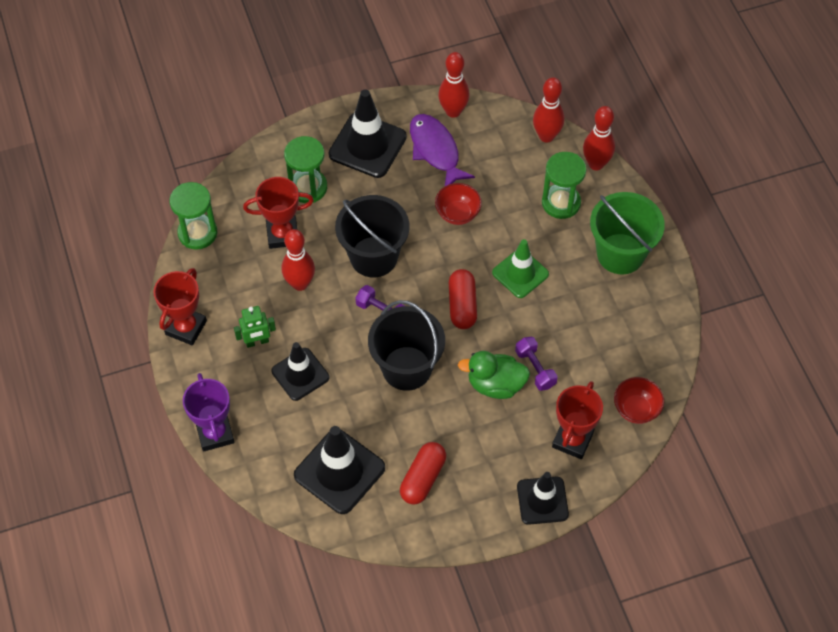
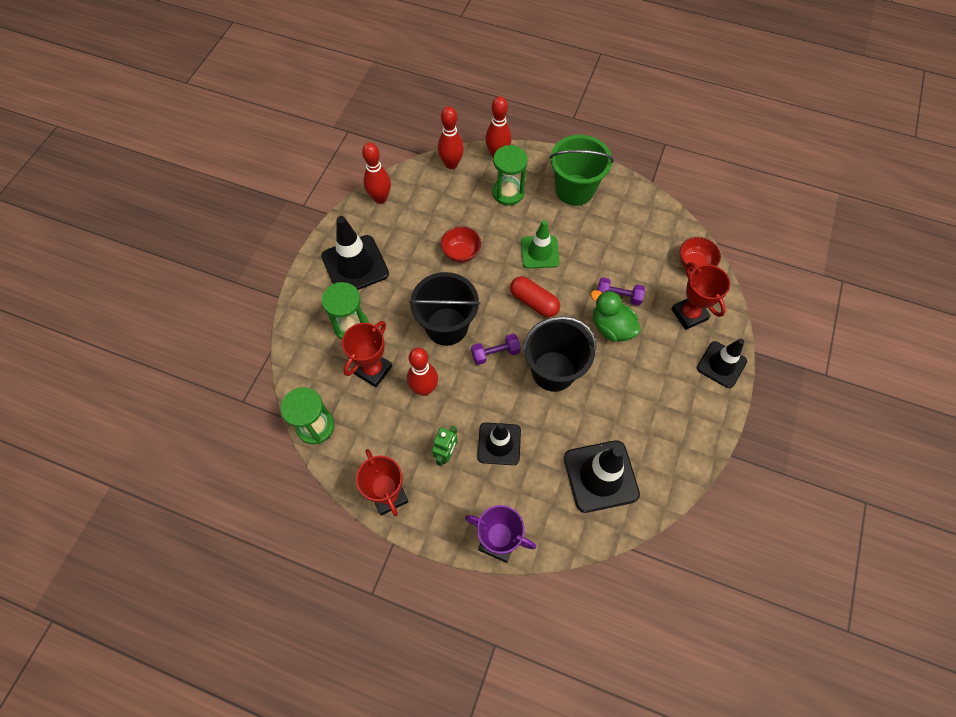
camera: 50 degrees left, 5 degrees up
(423, 478) = (649, 425): red capsule -> none
(435, 150) = (400, 230): purple fish -> none
(495, 385) = (611, 327): green duck -> green duck turned 90 degrees clockwise

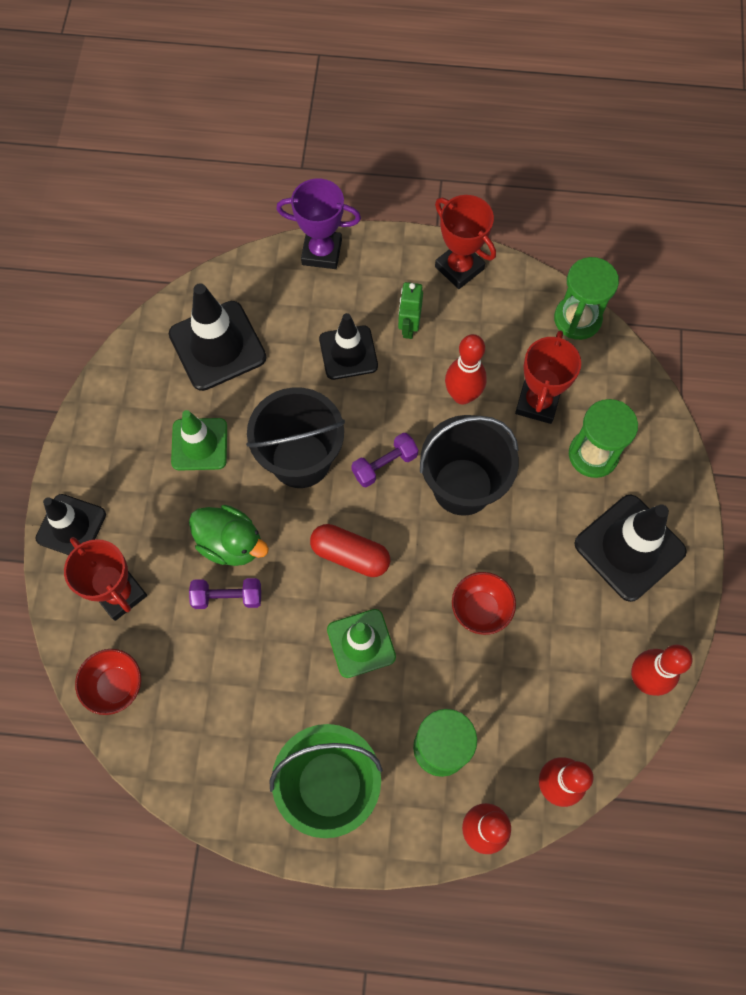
camera: 165 degrees right, 5 degrees up
(625, 400) = (199, 444): none -> green traffic cone

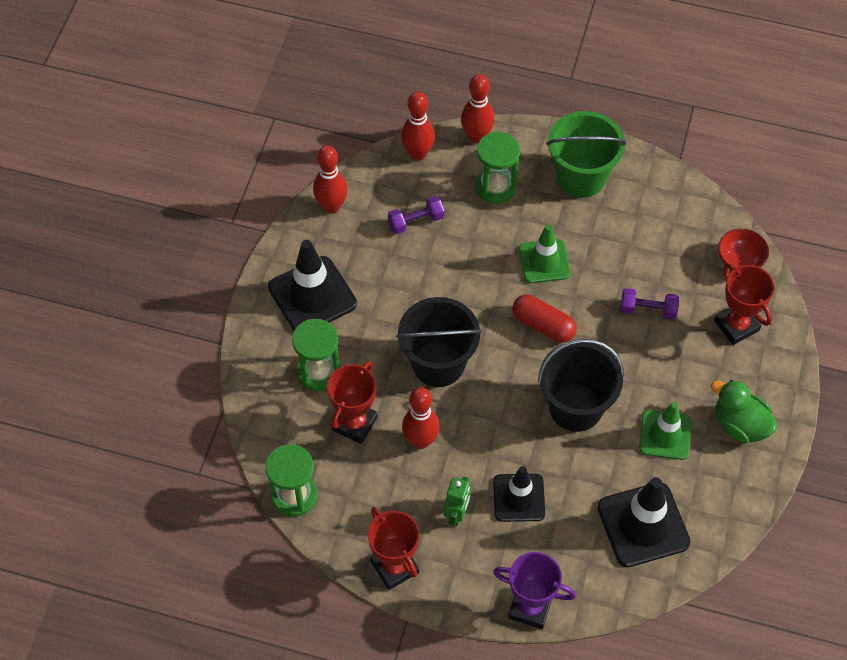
camera: 170 degrees left, 10 degrees down
(71, 526) = (779, 384): black traffic cone -> none
(231, 543) = (642, 349): green duck -> green duck (740, 425)
(384, 465) = (502, 391): purple dumbbell -> purple dumbbell (416, 221)
(480, 609) = (445, 270): red bowl -> none

